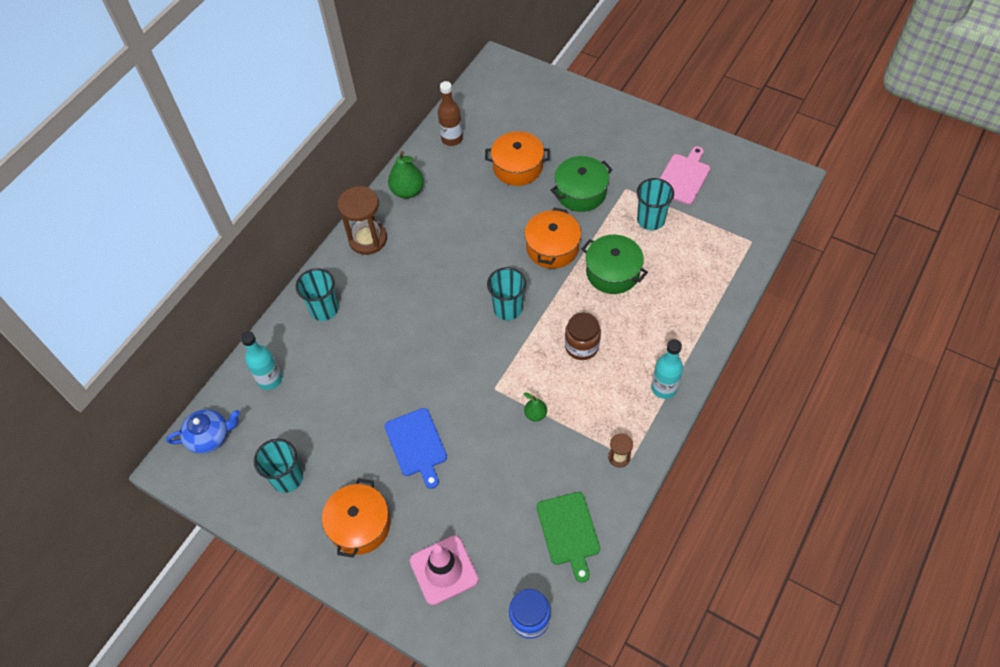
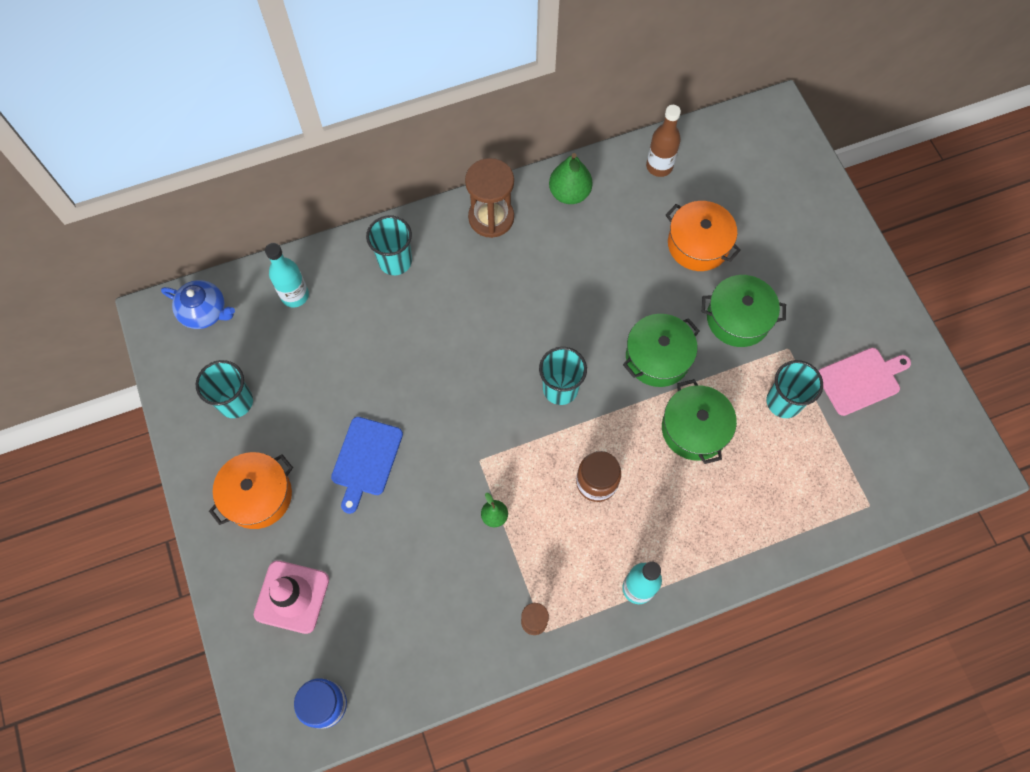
camera: 35 degrees right, 10 degrees up
(552, 247) = (657, 357): orange pot -> green pot
(568, 531) = (427, 653): green cutting board -> none

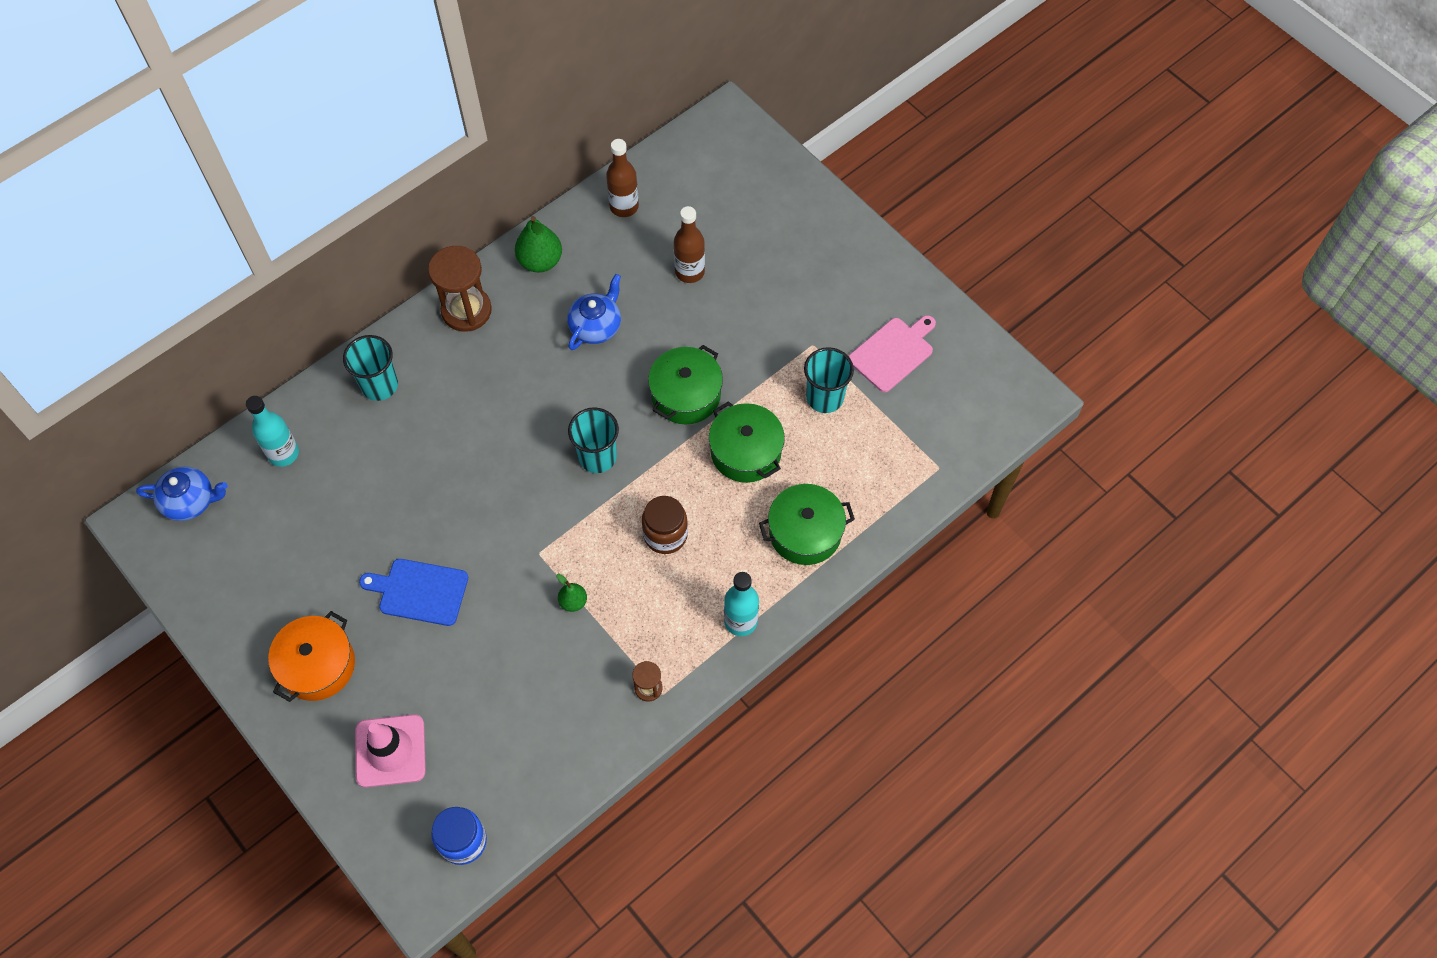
camera: 20 degrees left, 5 degrees down
(235, 402) = (258, 581): turquoise cup -> none
(366, 459) = (420, 591): blue cutting board -> blue cutting board turned 105 degrees clockwise
(598, 268) = (596, 326): none -> blue teapot
(698, 244) = (689, 272): orange pot -> brown bottle
(738, 318) = (753, 332): green pot -> green pot (805, 532)

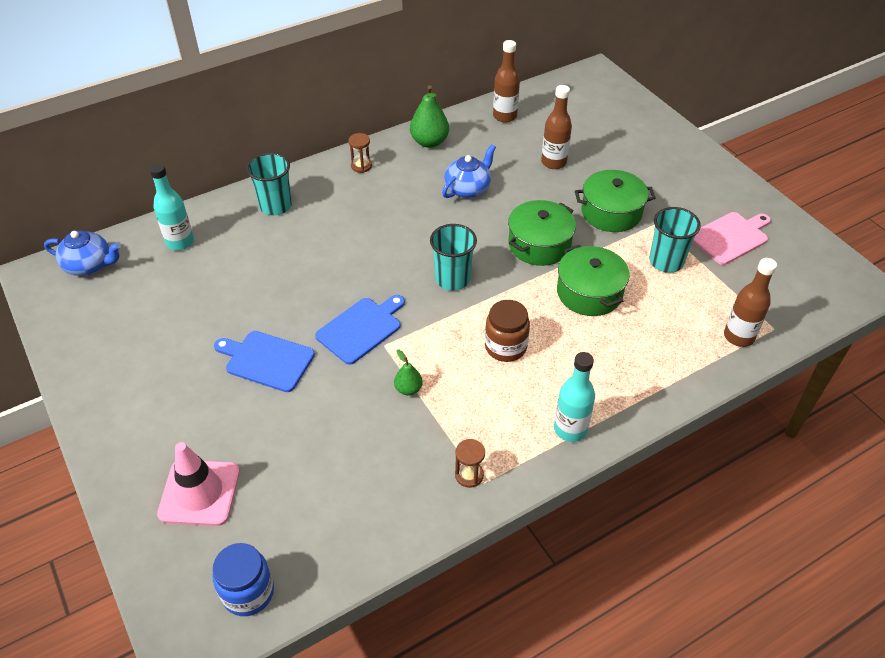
camera: 10 degrees right, 15 degrees down
(317, 665) = (154, 407): orange pot -> none
(466, 310) = (361, 166): brown hourglass -> brown hourglass, size x0.49
(510, 537) = (361, 329): none -> blue cutting board
(805, 532) = (640, 363): green pot -> green pot (611, 212)
(903, 483) = (738, 336): none -> brown bottle

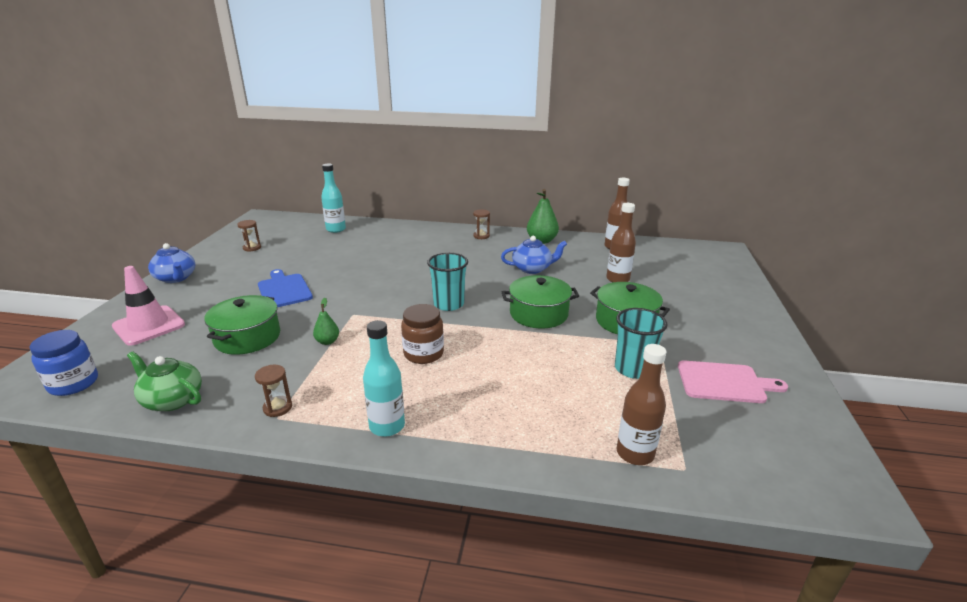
camera: 40 degrees right, 20 degrees down
(89, 265) = (284, 222): blue teapot -> blue teapot (176, 278)
(123, 328) = (252, 248): none -> brown hourglass
(275, 206) = (405, 234): turquoise cup -> none
(361, 329) = (354, 301): blue cutting board -> none
(371, 534) = (172, 400): none -> green teapot
(589, 293) = (535, 356): green pot -> green pot (247, 337)

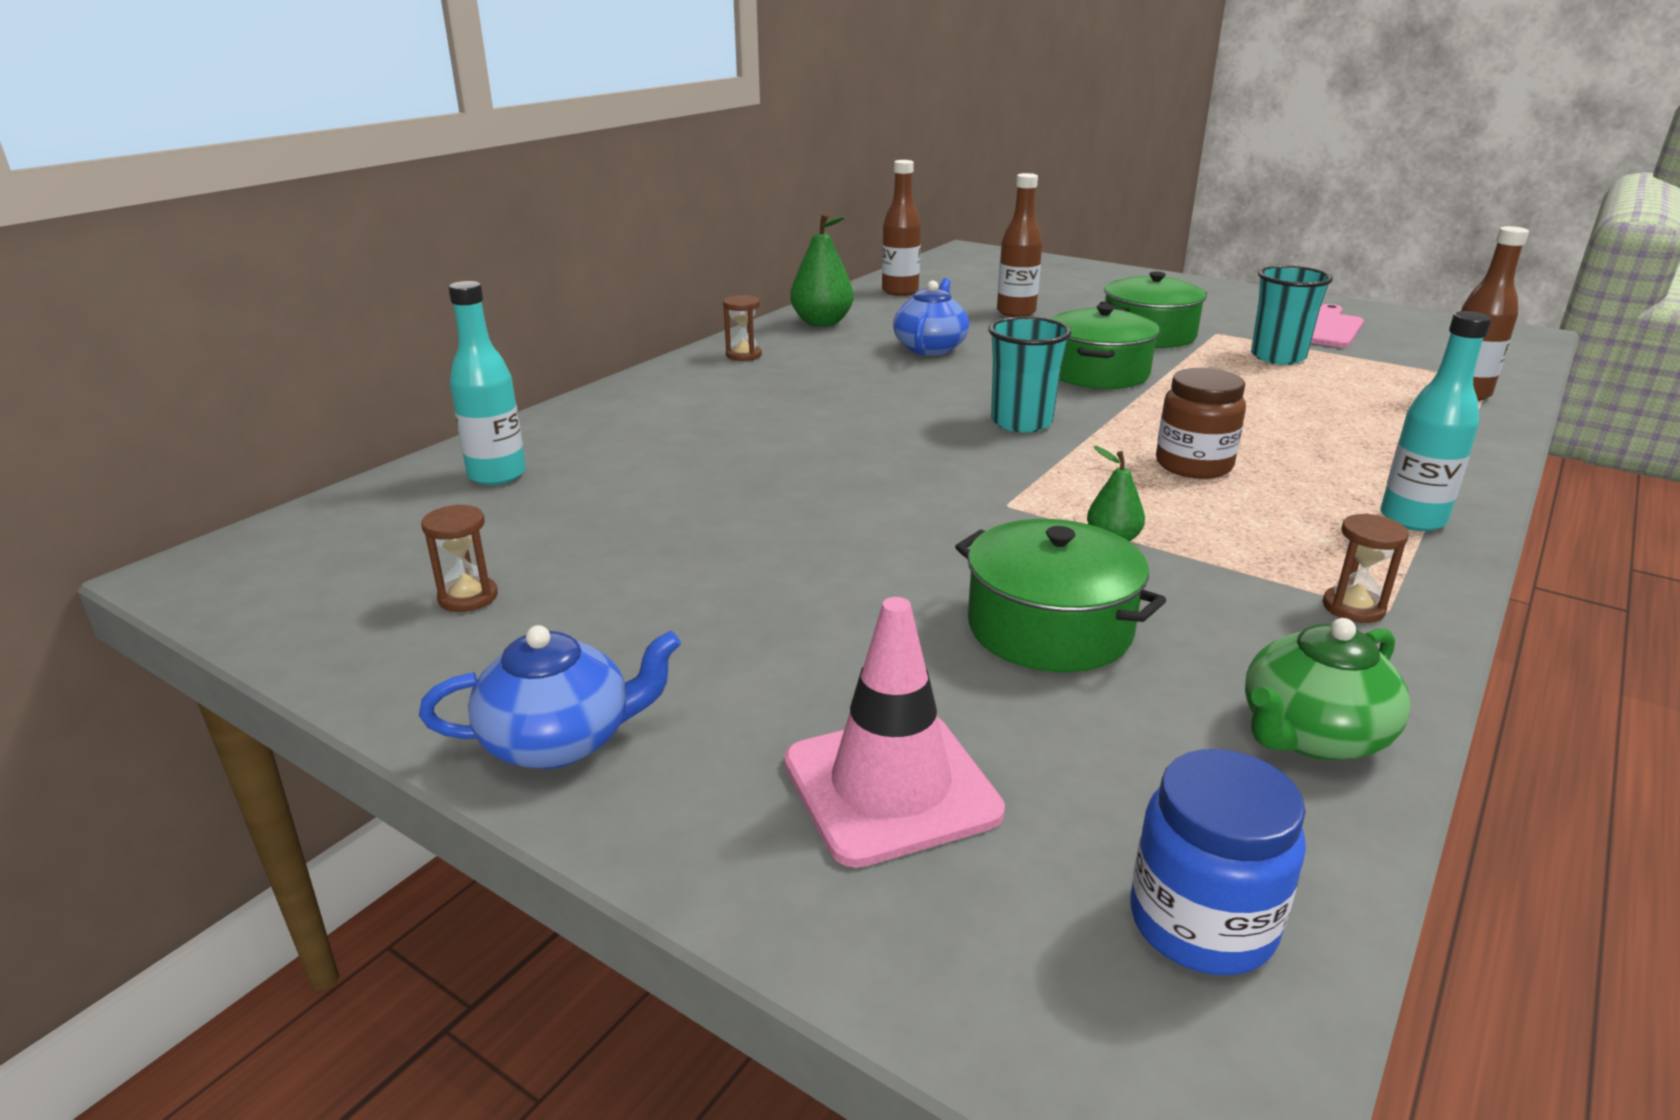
camera: 65 degrees left, 0 degrees up
(284, 290) = (820, 568): blue cutting board -> none

